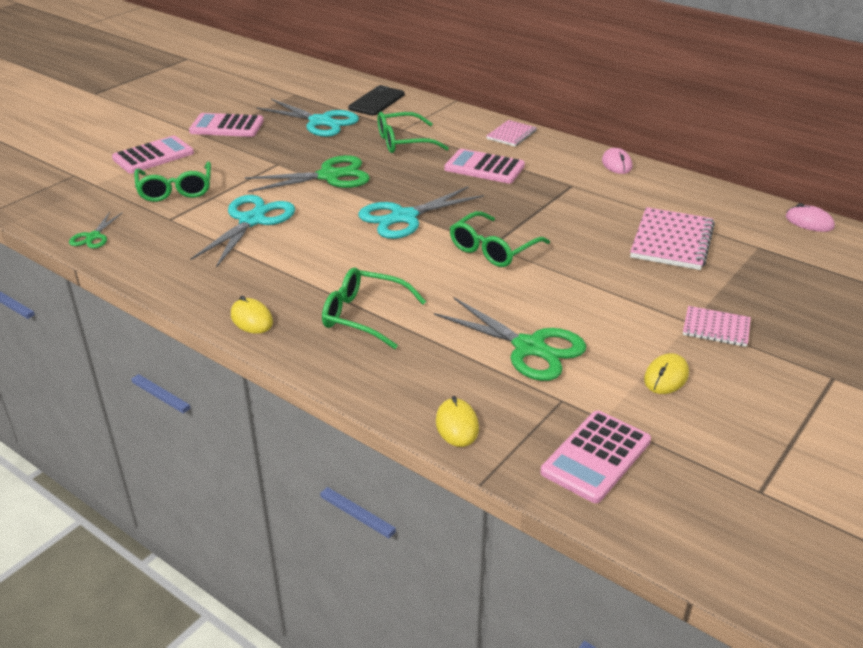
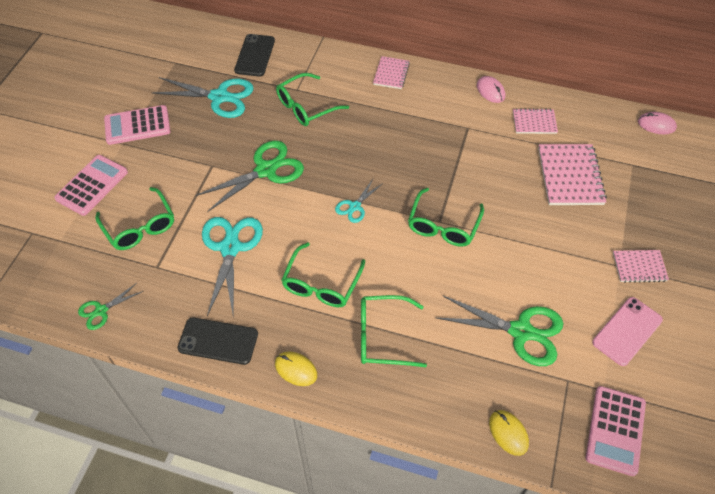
camera: 20 degrees left, 20 degrees up
(93, 237) = (101, 311): green scissors -> green scissors turned 60 degrees clockwise
(188, 281) = (218, 341): none -> black phone
(326, 264) = (321, 284): none -> green glasses
(404, 217) = (355, 206): turquoise scissors -> turquoise scissors, size x0.52
(484, 168) = (389, 124): pink calculator -> none
(654, 195) = (534, 122): none -> pink notebook
(666, 377) = (627, 331): yellow mouse -> pink phone

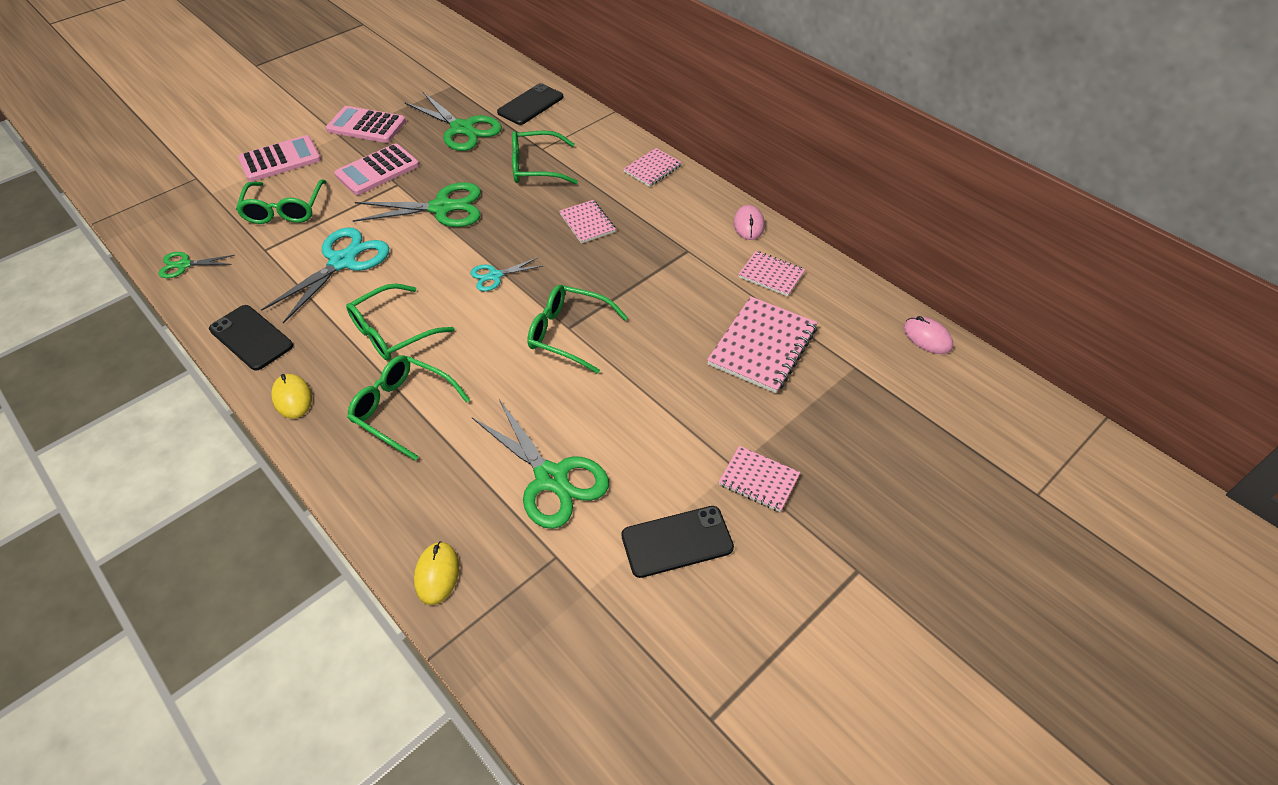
camera: 30 degrees right, 5 degrees down
(219, 97) = (462, 129): turquoise scissors -> green scissors
(383, 136) = (587, 223): none -> pink notebook
(443, 226) = (568, 333): green glasses -> green glasses turned 60 degrees clockwise
(615, 430) = (559, 641): pink calculator -> pink calculator (377, 170)
(627, 331) = (677, 541): pink phone -> black phone

